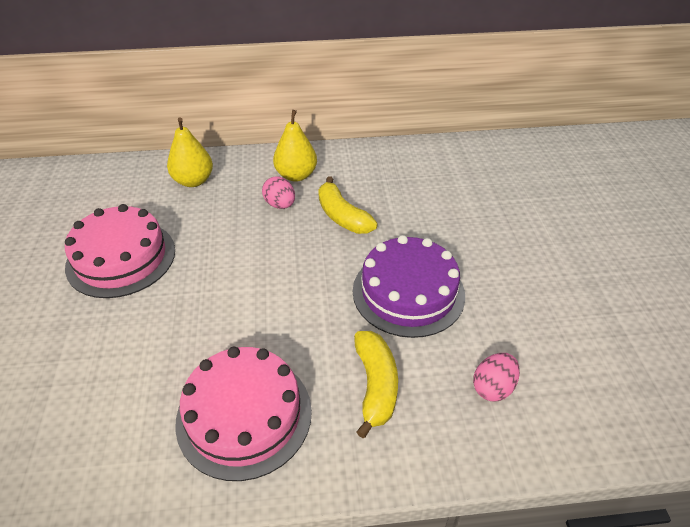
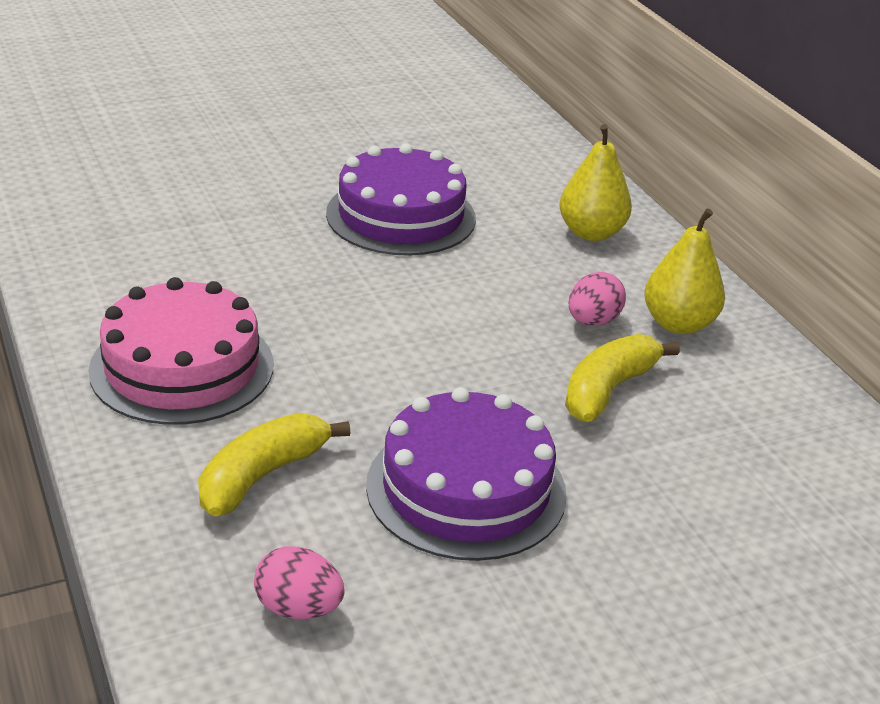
camera: 70 degrees right, 10 degrees down
(121, 258) = (401, 216): pink cake -> purple cake
(375, 385) = (262, 476): yellow banana -> yellow banana turned 150 degrees clockwise

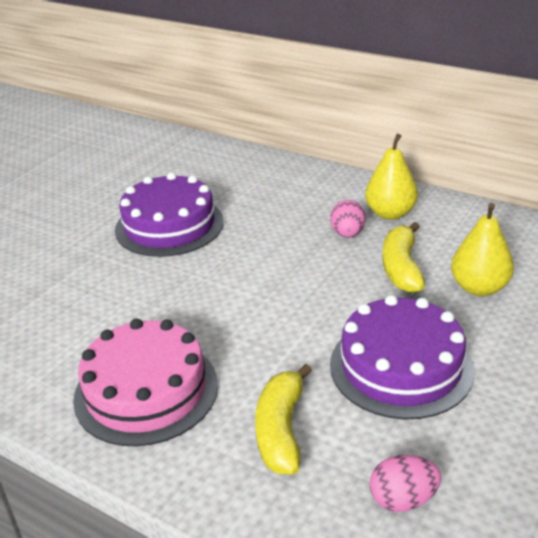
camera: 30 degrees left, 0 degrees up
(591, 233) = (287, 185): yellow pear -> yellow pear (479, 288)

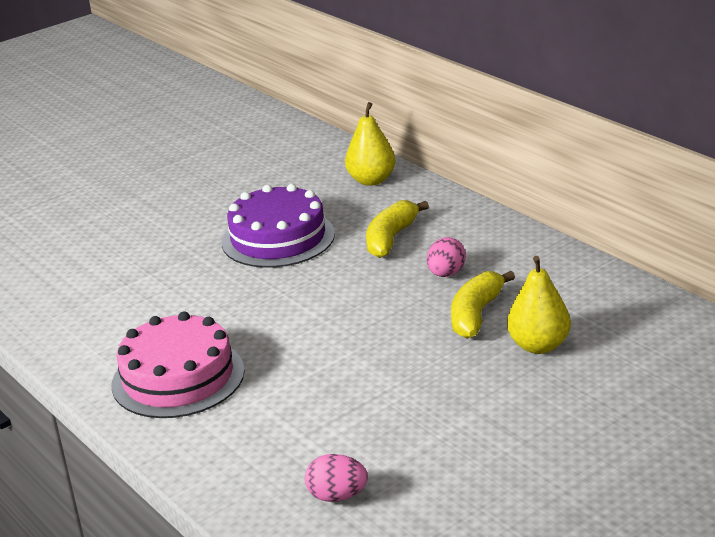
camera: 20 degrees right, 5 degrees down
(281, 430) = (271, 428): yellow banana -> yellow banana (391, 238)
(390, 213) = (505, 260): yellow pear -> yellow pear (371, 180)
(401, 366) = (410, 399): purple cake -> none

